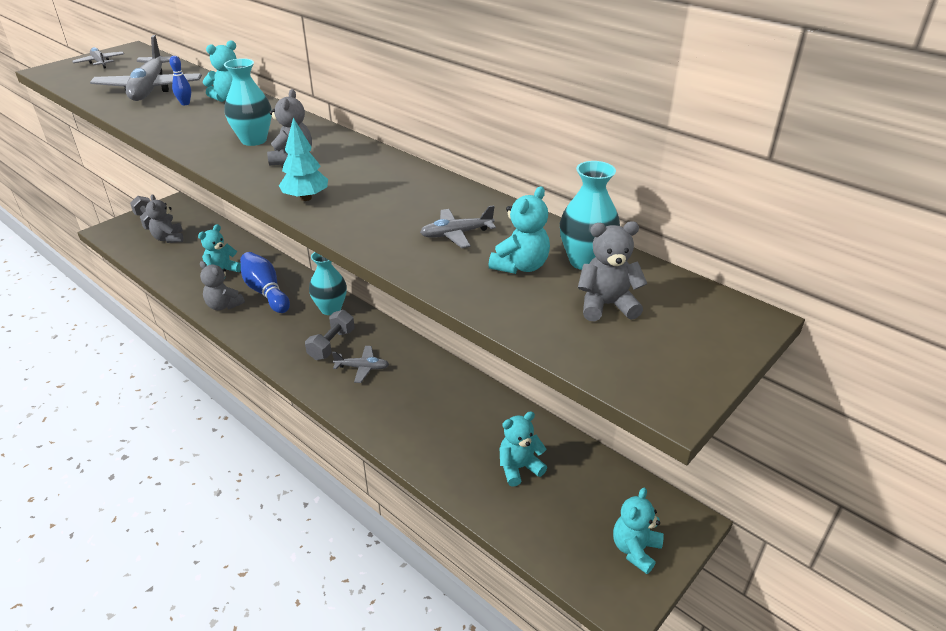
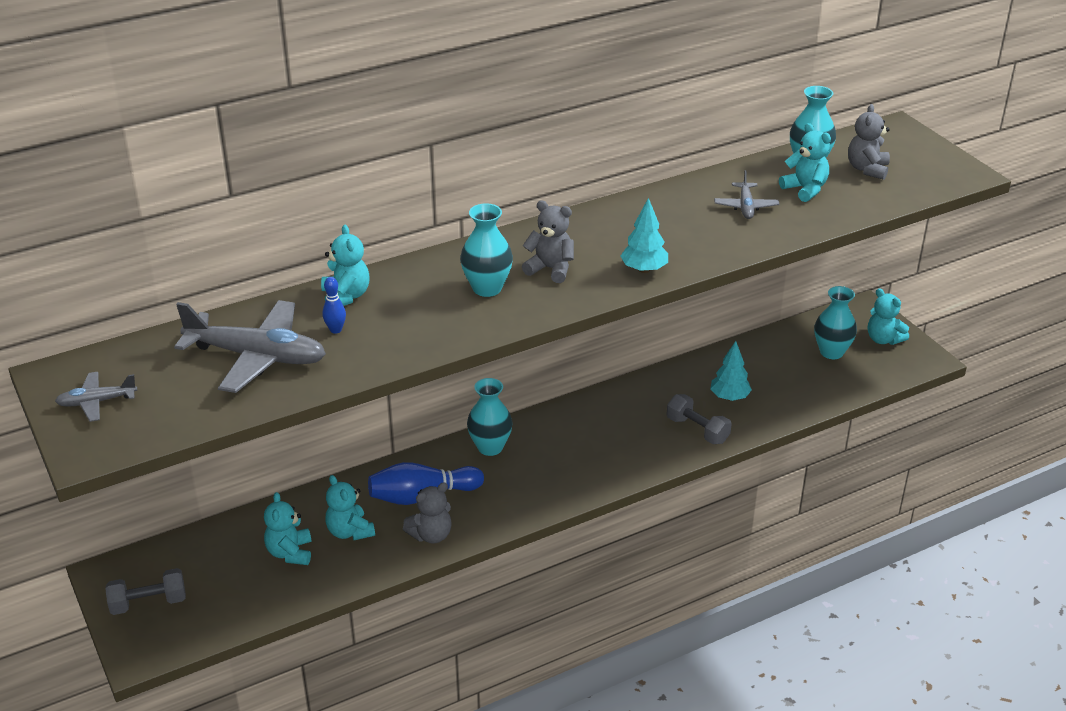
camera: 70 degrees left, 0 degrees up
(169, 238) = (218, 581): grey teddy bear -> none
(331, 344) = (558, 455): grey dumbbell -> grey dumbbell (697, 430)
(362, 368) = (609, 439): grey plane -> none
(457, 433) = (729, 397): none -> turquoise tree
(519, 468) = (784, 372): turquoise teddy bear -> turquoise teddy bear (290, 553)
(579, 503) = (831, 352): none -> turquoise vase

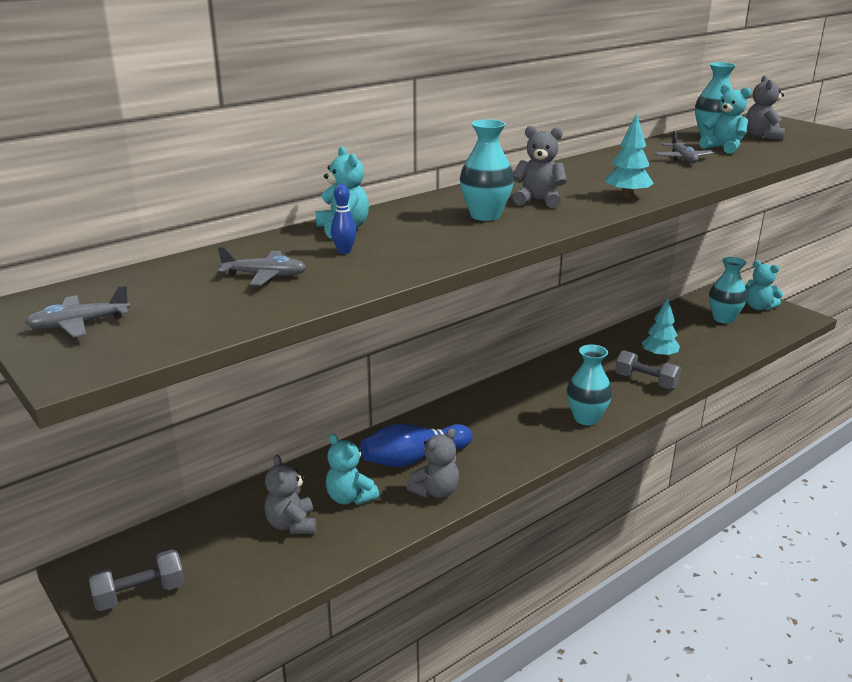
camera: 10 degrees left, 10 degrees down
(257, 357) = (265, 275): grey plane -> grey plane, size x0.50
(290, 553) = (292, 524): turquoise teddy bear -> grey teddy bear
(490, 447) = (463, 412): turquoise vase -> turquoise vase (586, 418)

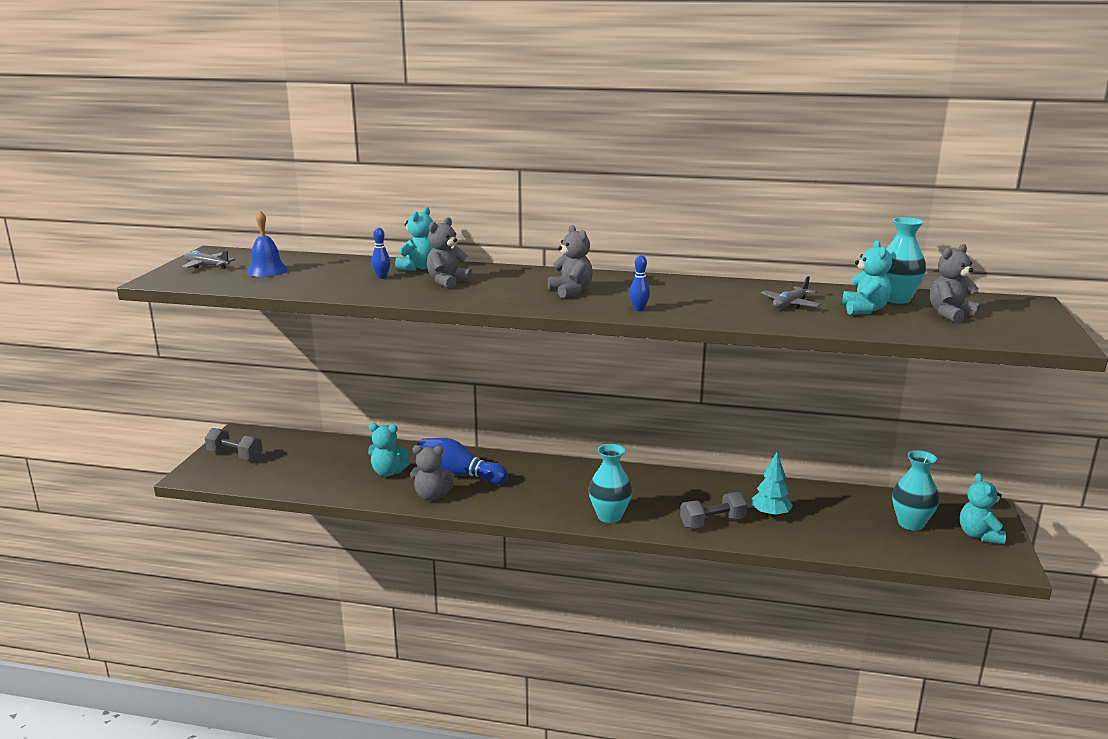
camera: 50 degrees right, 5 degrees down
(187, 296) = (267, 270): none -> blue bell
(265, 275) = (317, 274): grey plane -> none
(292, 524) = (340, 467): grey teddy bear -> grey teddy bear (447, 282)
(350, 498) = (388, 472): turquoise teddy bear -> turquoise teddy bear turned 90 degrees counterclockwise
(485, 215) = (510, 287): turquoise vase -> none
(627, 196) = (639, 309): turquoise tree -> blue bowling pin
(646, 382) = (712, 522): grey dumbbell -> grey dumbbell turned 75 degrees clockwise

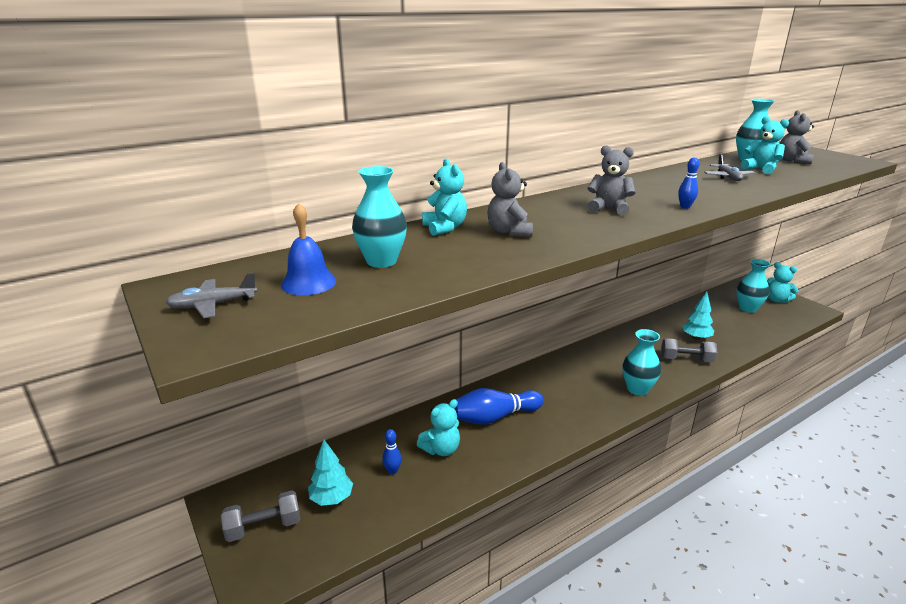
camera: 45 degrees left, 5 degrees up
(286, 462) = (331, 498): none -> turquoise tree
(328, 273) = (381, 261): none -> turquoise vase
(382, 277) = (444, 247): blue bowling pin -> blue bowling pin (392, 471)
(431, 496) = (512, 448): grey teddy bear -> none
(712, 522) = (686, 359): grey dumbbell -> grey dumbbell turned 75 degrees clockwise

